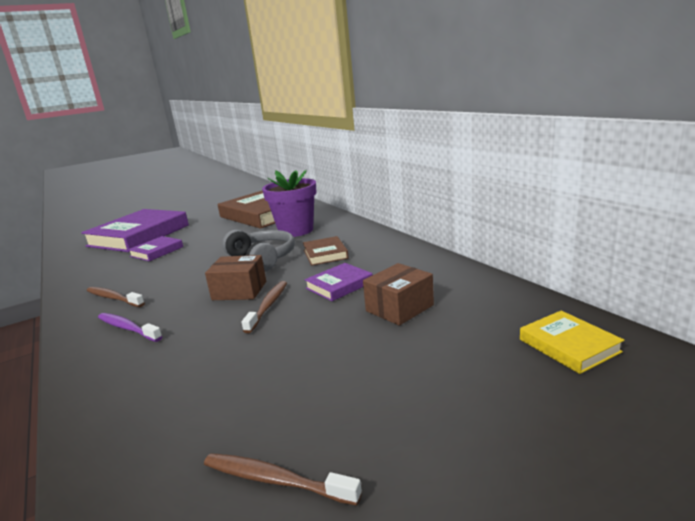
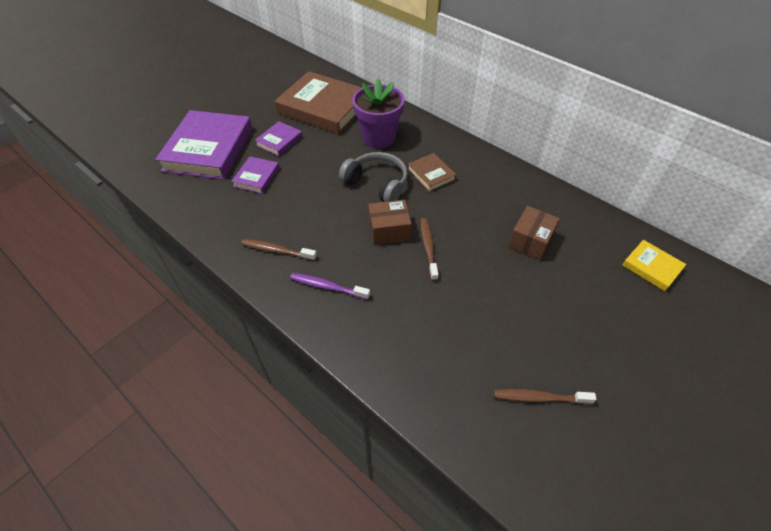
camera: 20 degrees left, 30 degrees up
(339, 285) = (469, 217): purple book -> purple book (279, 141)

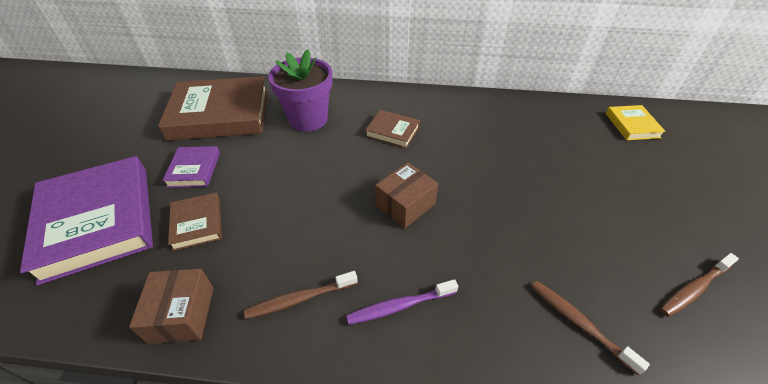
camera: 35 degrees left, 5 degrees down
(256, 177) = (197, 223): purple book -> brown book
(377, 184) = (348, 164): grey headphones -> none
(428, 248) = (458, 201): brown toothbrush -> brown toothbrush (579, 323)
(530, 241) = (533, 149): brown box -> brown box (182, 314)
(651, 267) = (632, 125): yellow book -> yellow book turned 75 degrees clockwise

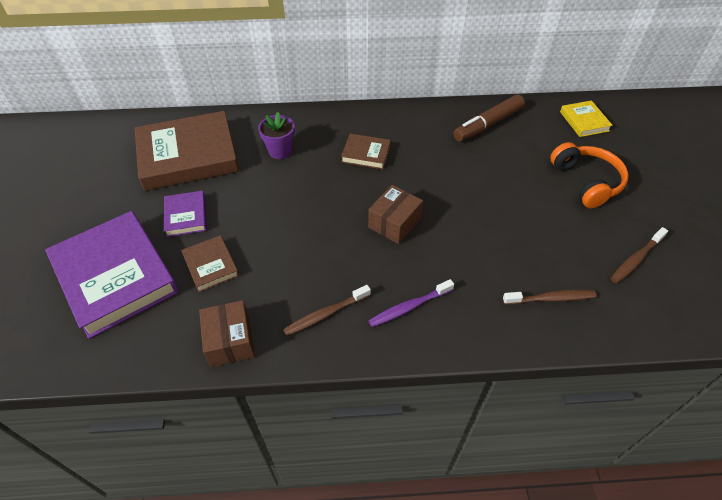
camera: 10 degrees left, 5 degrees up
(308, 119) = (280, 151): purple flower pot -> purple flower pot, size x0.61
(526, 117) = (488, 124): none -> brown marker
(579, 323) = (551, 298): brown toothbrush -> brown toothbrush turned 135 degrees clockwise
(632, 188) = (586, 182): none -> orange headphones

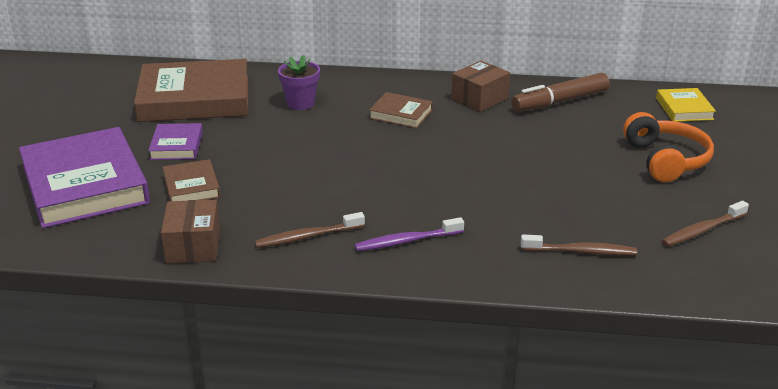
camera: 10 degrees right, 20 degrees down
(394, 223) = (414, 173): brown box -> brown box (479, 99)

